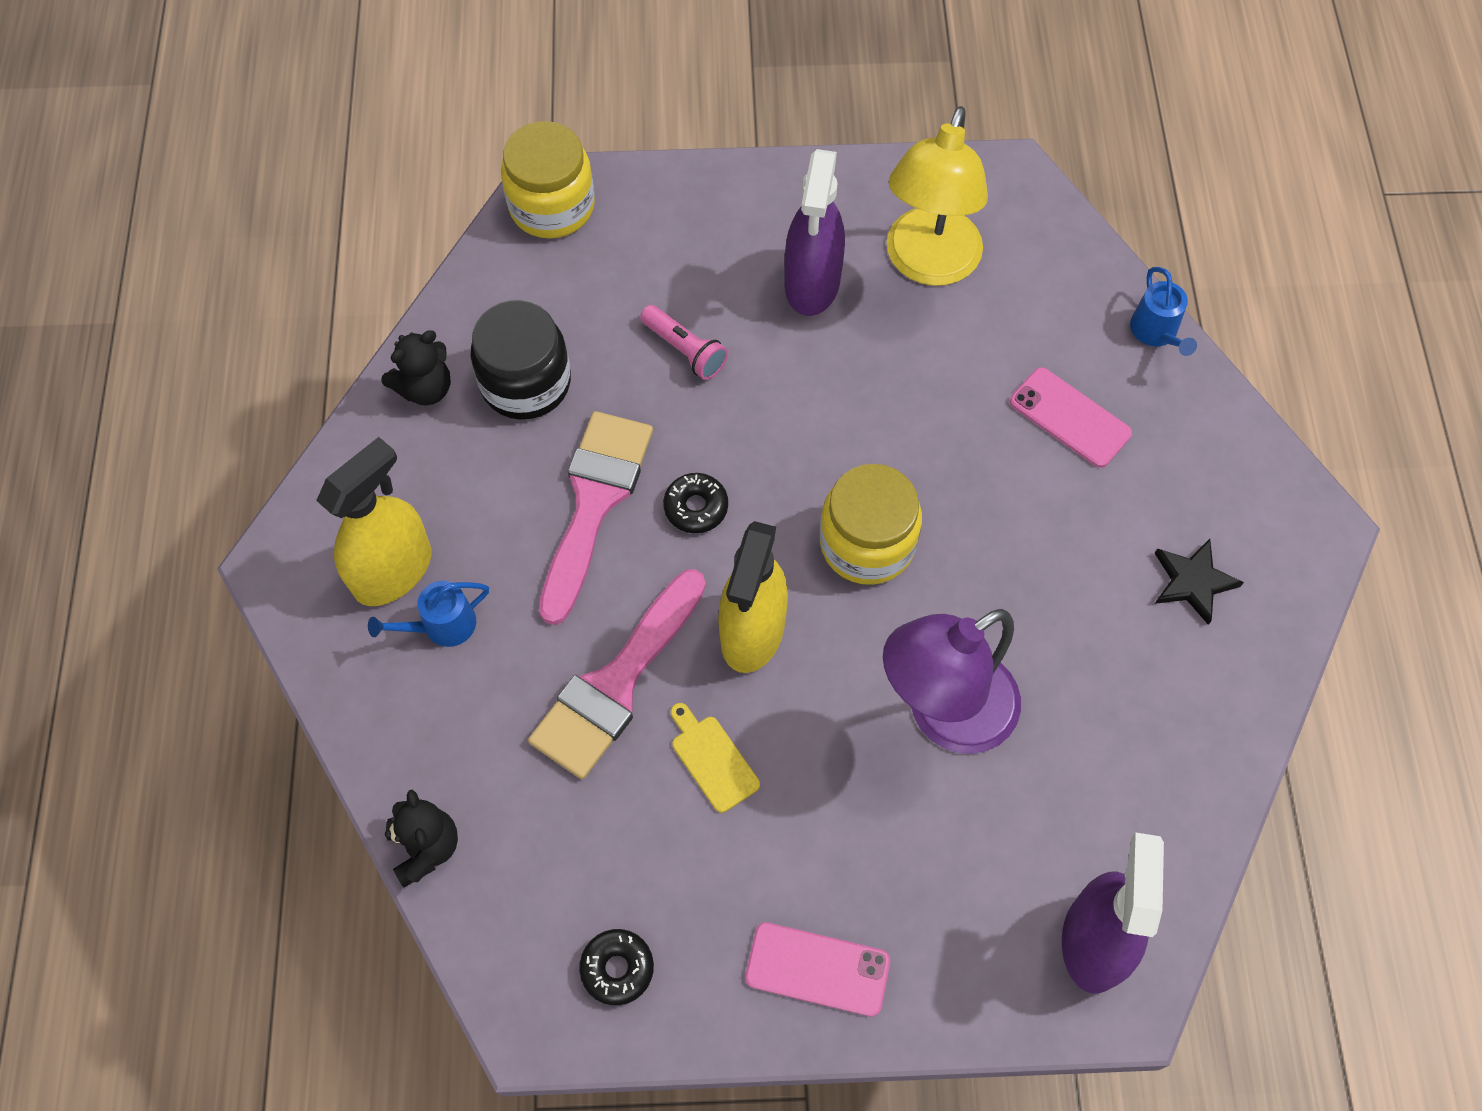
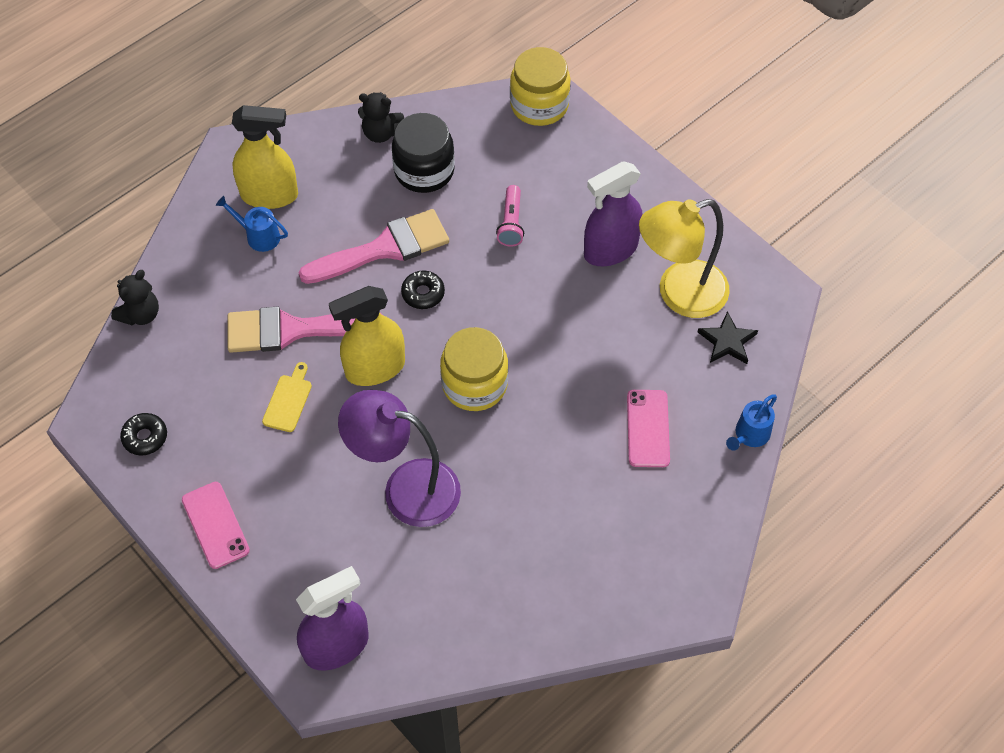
camera: 50 degrees right, 5 degrees down
(1192, 582) = (600, 558): black star -> black star (727, 341)

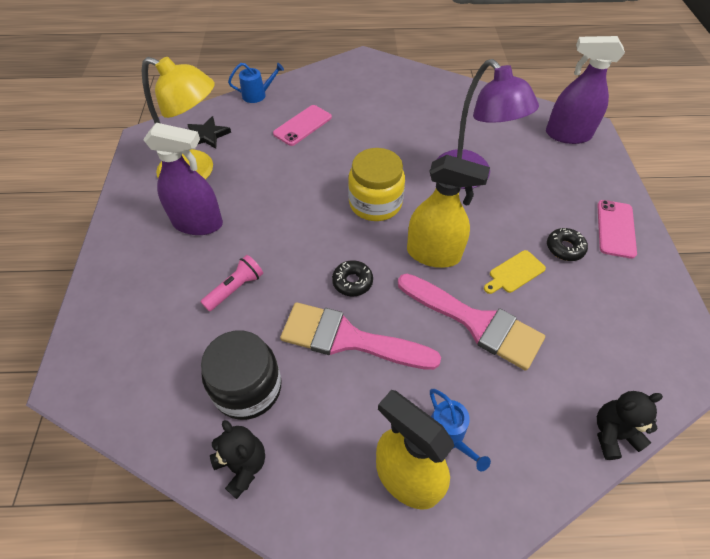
camera: 140 degrees left, 5 degrees down
(145, 437) = (649, 317): black donut -> black donut (564, 248)
(539, 105) = (88, 377): yellow jar -> none

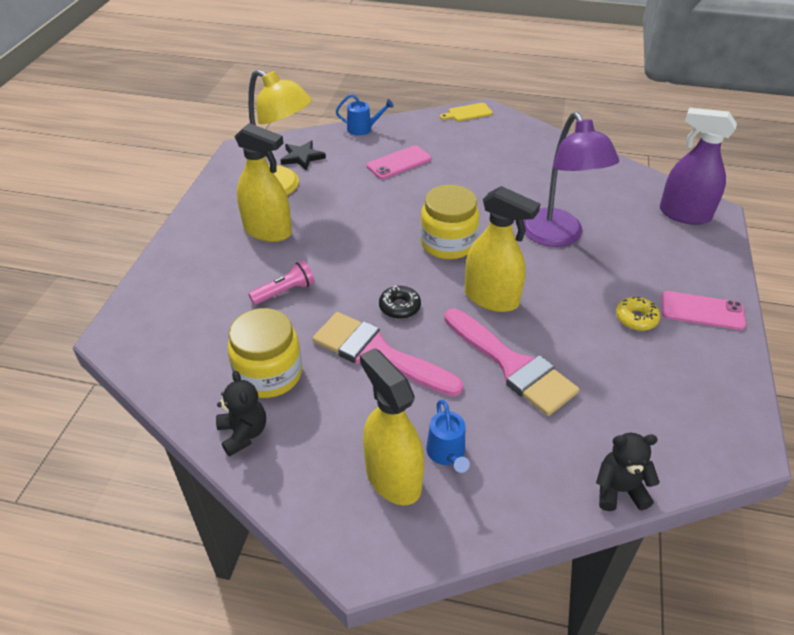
camera: 15 degrees right, 10 degrees down
(198, 223) = (268, 231): purple spray bottle -> yellow spray bottle
(247, 388) = (269, 374): black jar -> yellow jar
(514, 273) = (571, 330): yellow cutting board -> yellow cutting board (468, 113)
(564, 248) = (636, 318): black donut -> yellow donut
(615, 229) = (702, 311): pink phone -> pink phone turned 75 degrees clockwise

